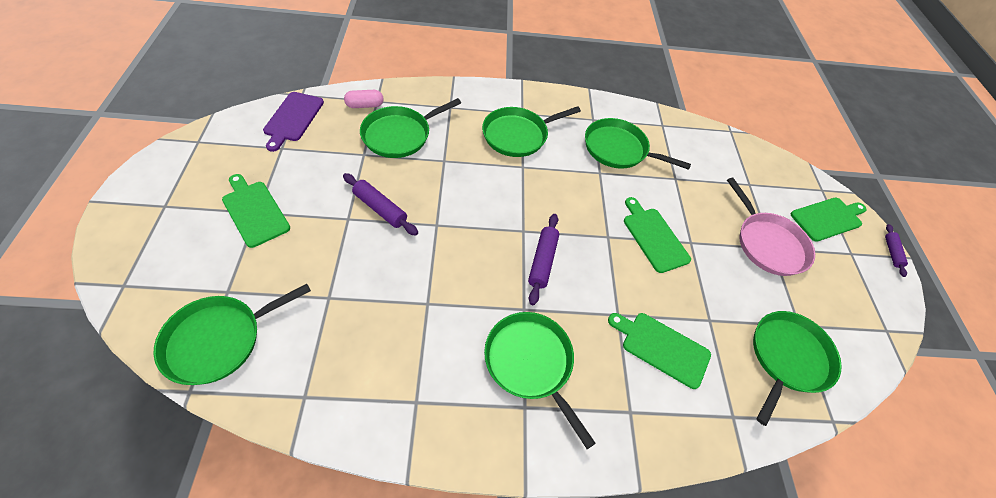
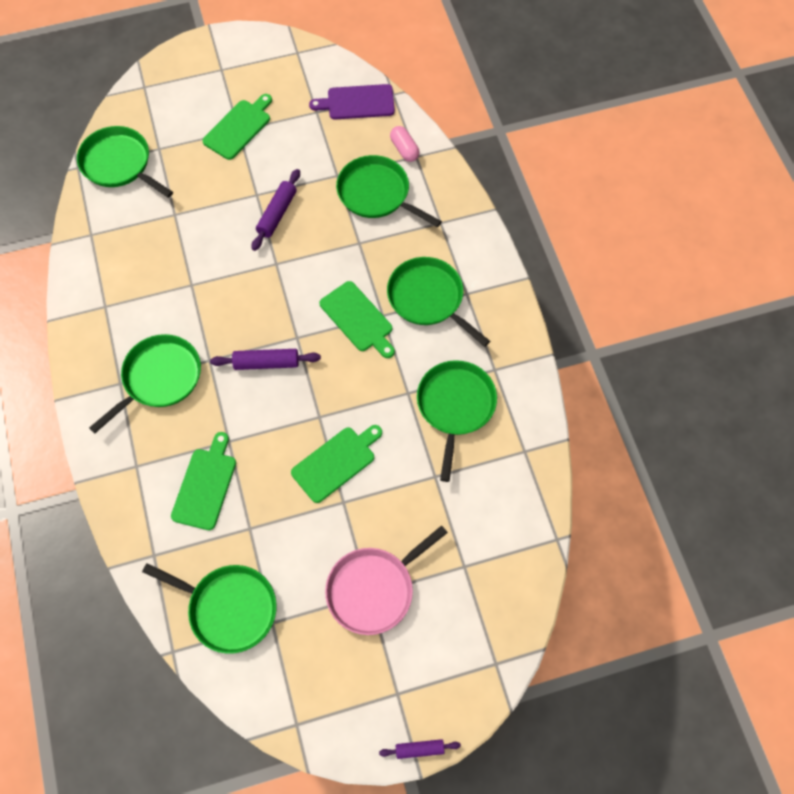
camera: 80 degrees right, 10 degrees up
(828, 218) = (445, 667): green cutting board -> green cutting board (358, 319)

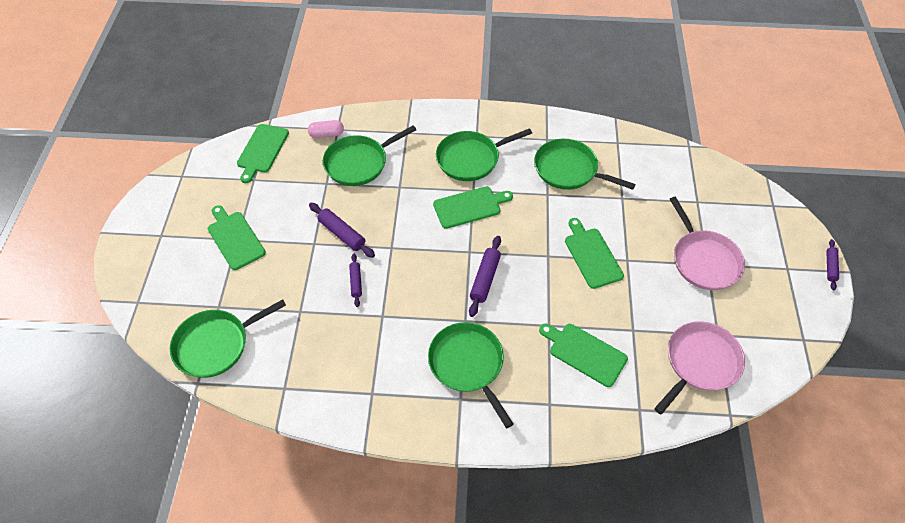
camera: 70 degrees left, 10 degrees down
(223, 248) = (356, 282): none -> purple rolling pin
(228, 608) = (700, 363): green pan -> pink pan
(357, 102) = (262, 150): purple cutting board -> green cutting board

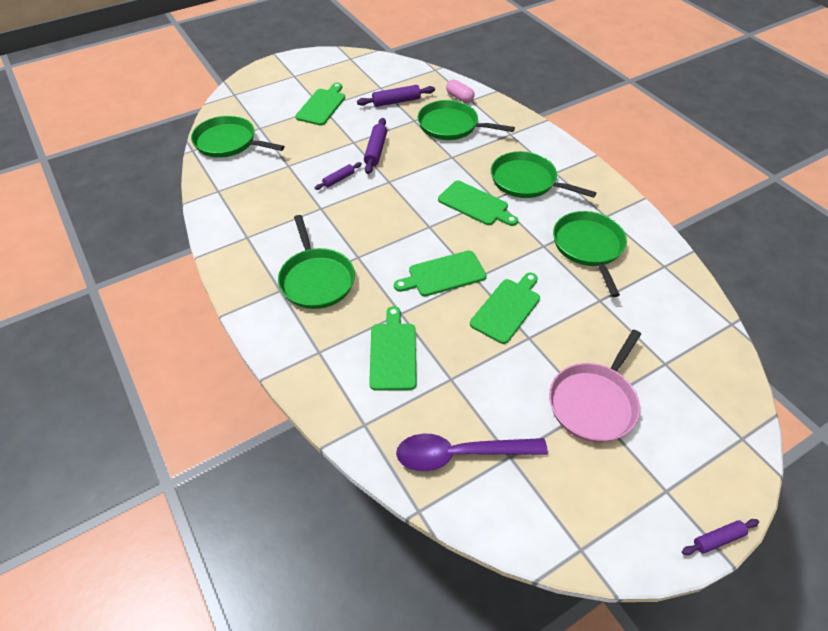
camera: 55 degrees right, 5 degrees down
(262, 150) = (410, 78): green cutting board -> green cutting board (443, 274)
(468, 365) = (316, 279): green pan -> green pan turned 135 degrees clockwise
(485, 279) = (410, 249): purple rolling pin -> purple rolling pin (396, 101)
(700, 363) = (460, 454): pink pan -> purple spoon

